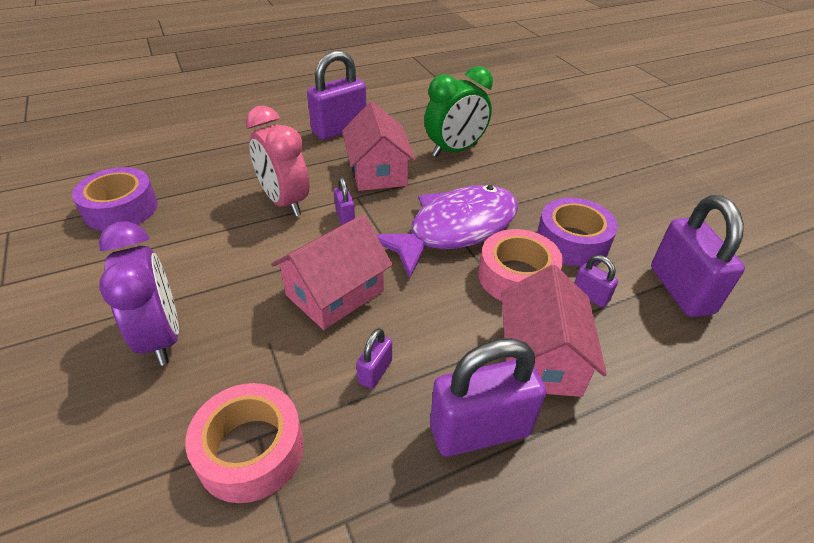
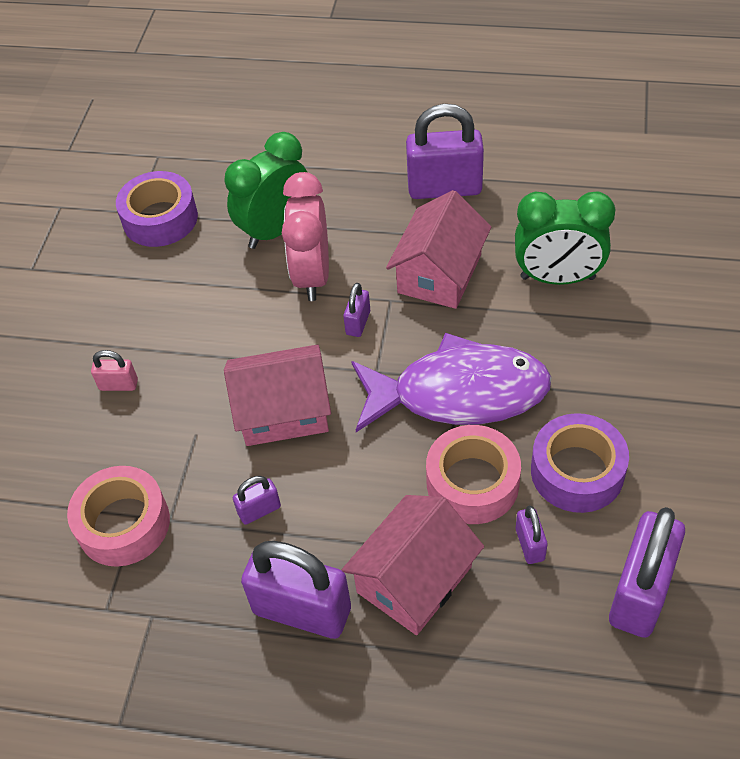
camera: 40 degrees right, 10 degrees up
(161, 337) = (118, 385): purple clock -> pink padlock
(232, 186) = (275, 230): none -> green clock

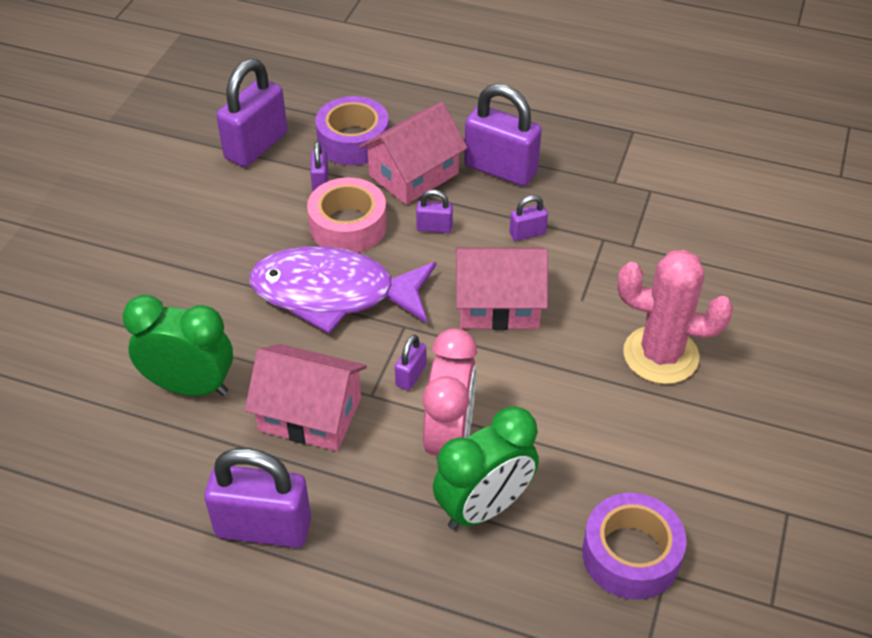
camera: 175 degrees left, 5 degrees down
(118, 385) = (660, 355): pink padlock -> pink cactus
(123, 524) = (642, 241): pink tape -> none
(370, 499) = (434, 228): none -> purple padlock
(439, 274) = (310, 414): pink house -> pink house turned 75 degrees clockwise
(577, 471) = (261, 221): purple tape -> purple tape (353, 141)

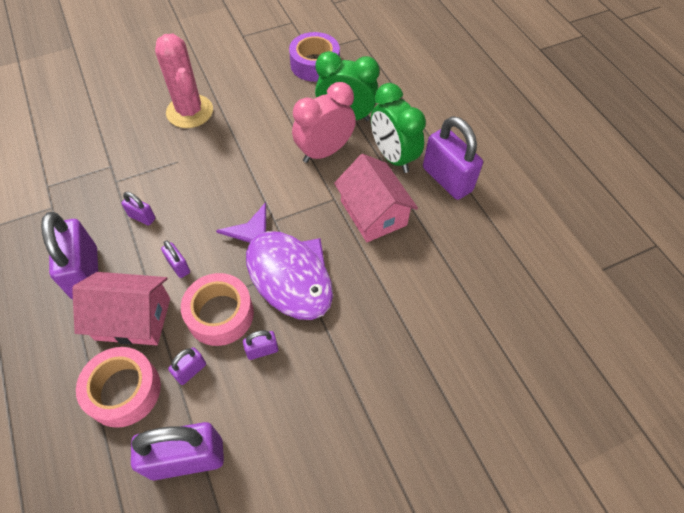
camera: 135 degrees left, 10 degrees up
(190, 386) = (419, 280): green clock -> green clock (393, 157)
(353, 141) = (124, 391): purple tape -> pink tape
(411, 375) = (304, 192): purple padlock -> purple padlock (262, 350)
(498, 305) = (216, 191): pink house -> none

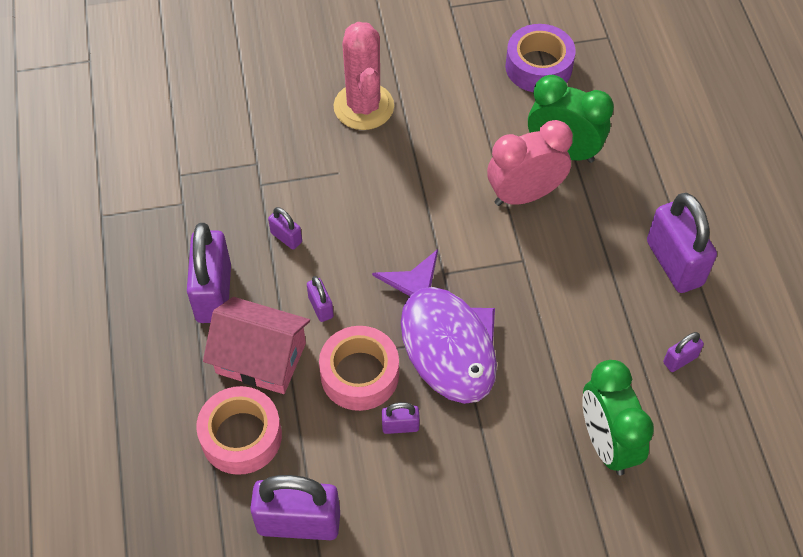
camera: 15 degrees right, 0 degrees up
(190, 371) = (316, 431): purple padlock -> purple padlock (680, 359)
(373, 213) = (568, 288): pink house -> none
(393, 157) = (611, 219): green clock -> green clock (606, 443)

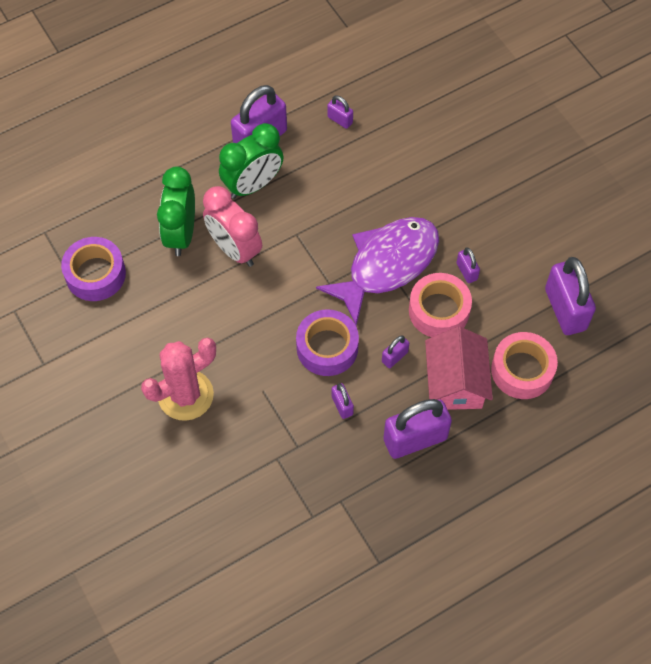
camera: 110 degrees left, 5 degrees up
(286, 237) = (342, 405): purple padlock -> purple padlock turned 45 degrees counterclockwise
(362, 245) = (327, 347): none -> purple tape
(606, 443) = (422, 147): green clock -> green clock (253, 185)

